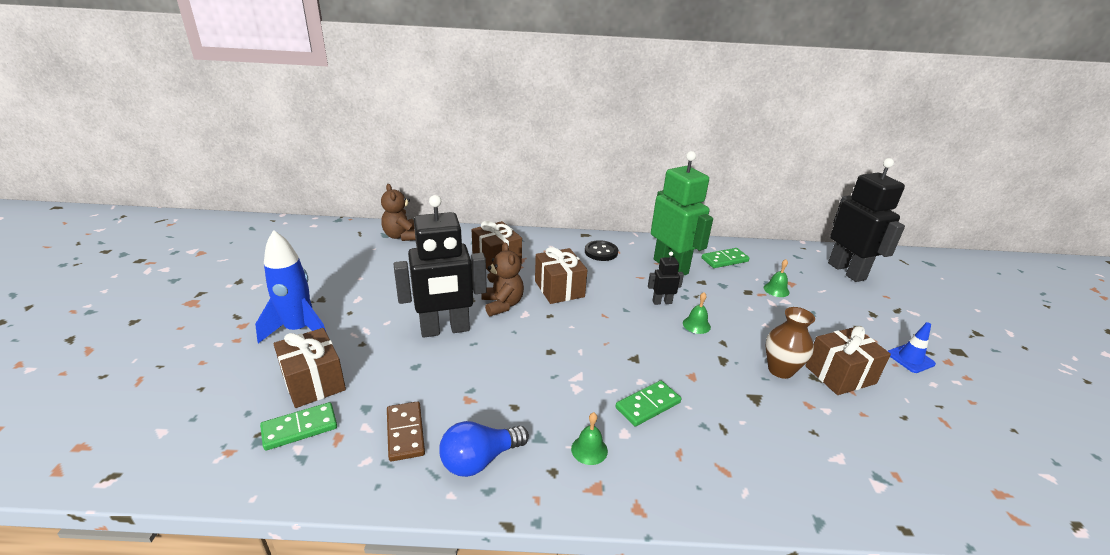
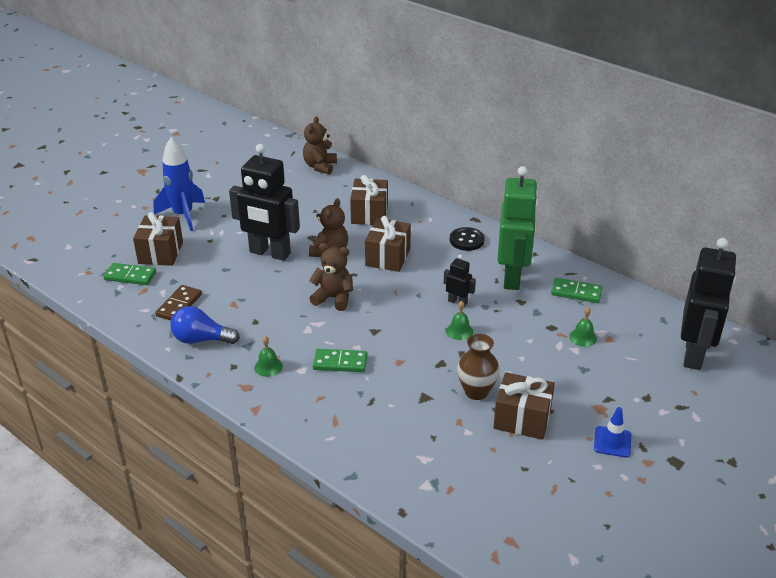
camera: 40 degrees right, 5 degrees up
(561, 345) = (333, 298): none -> brown teddy bear

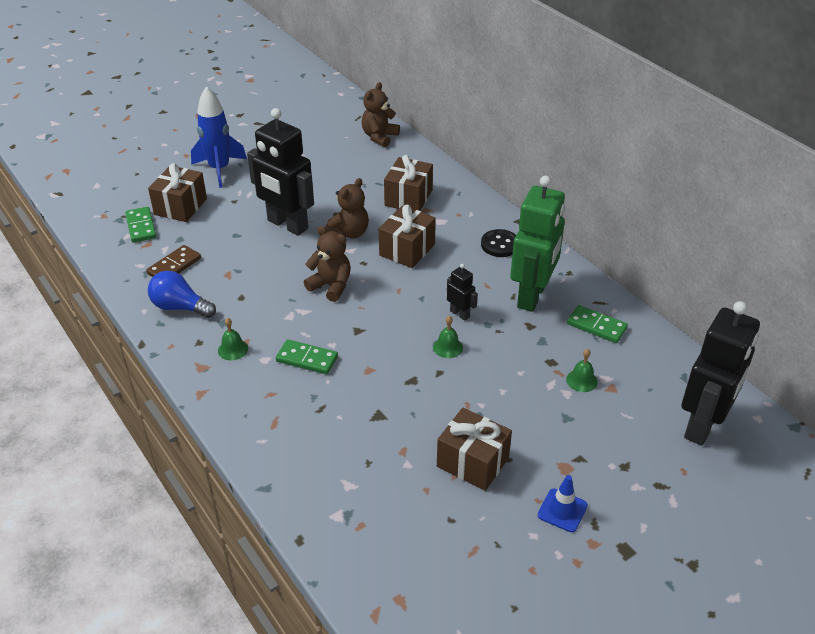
camera: 15 degrees right, 5 degrees up
(130, 276) = (141, 226): green domino -> green domino turned 45 degrees clockwise
(476, 392) = (436, 420): brown vase -> none

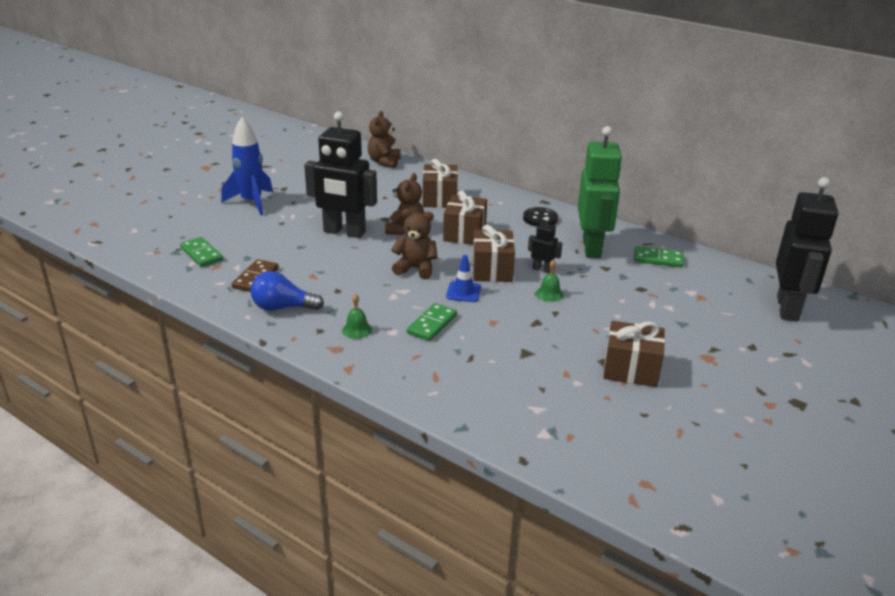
camera: 20 degrees left, 10 degrees down
(180, 206) = (231, 234): brown gift -> brown gift (492, 270)
(307, 359) = (432, 324): green domino -> green domino turned 60 degrees counterclockwise
(562, 510) = (728, 387): blue traffic cone -> blue traffic cone (463, 292)
(581, 380) = (674, 296): green bell -> none

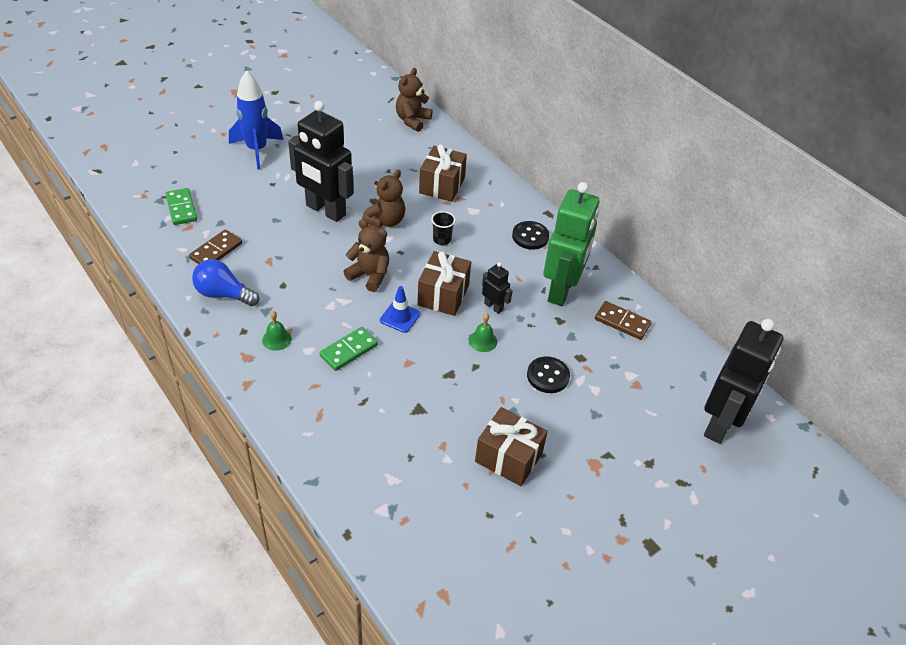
camera: 15 degrees right, 15 degrees up
(464, 233) = (442, 239): brown gift -> black cup
(623, 306) = (548, 376): none -> black button
(658, 259) = (622, 322): green domino -> brown domino

